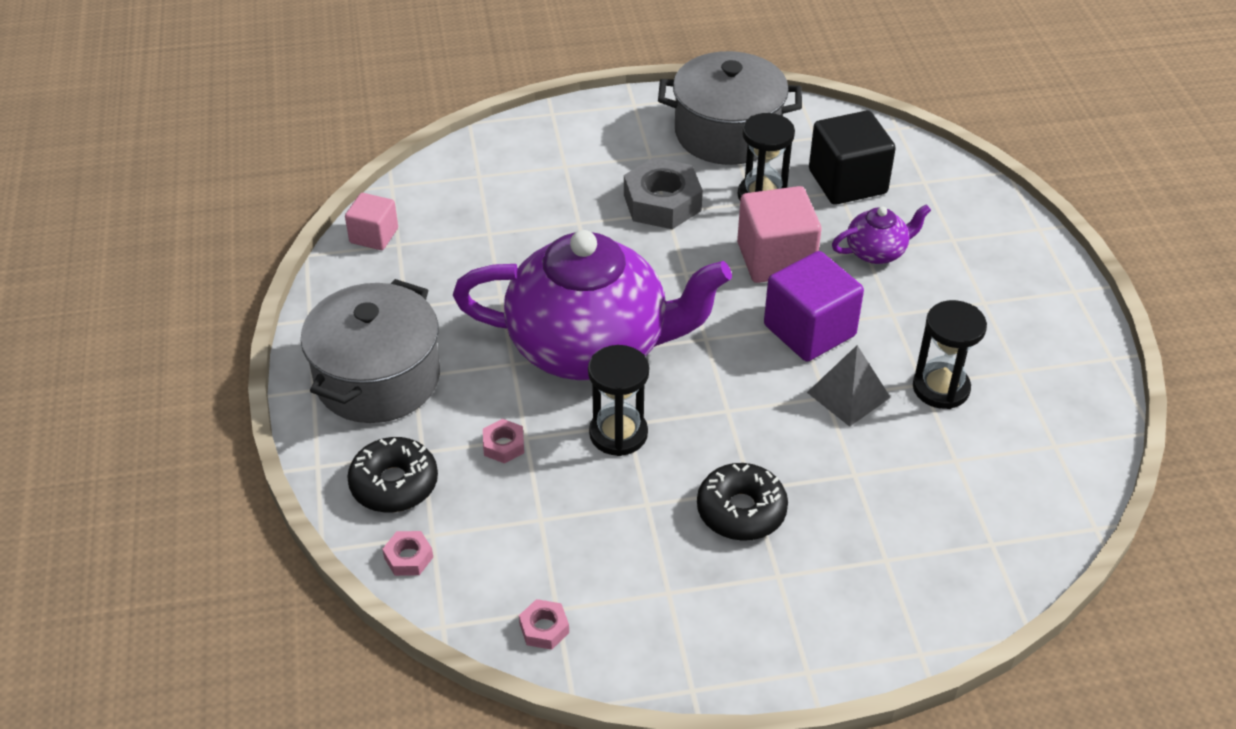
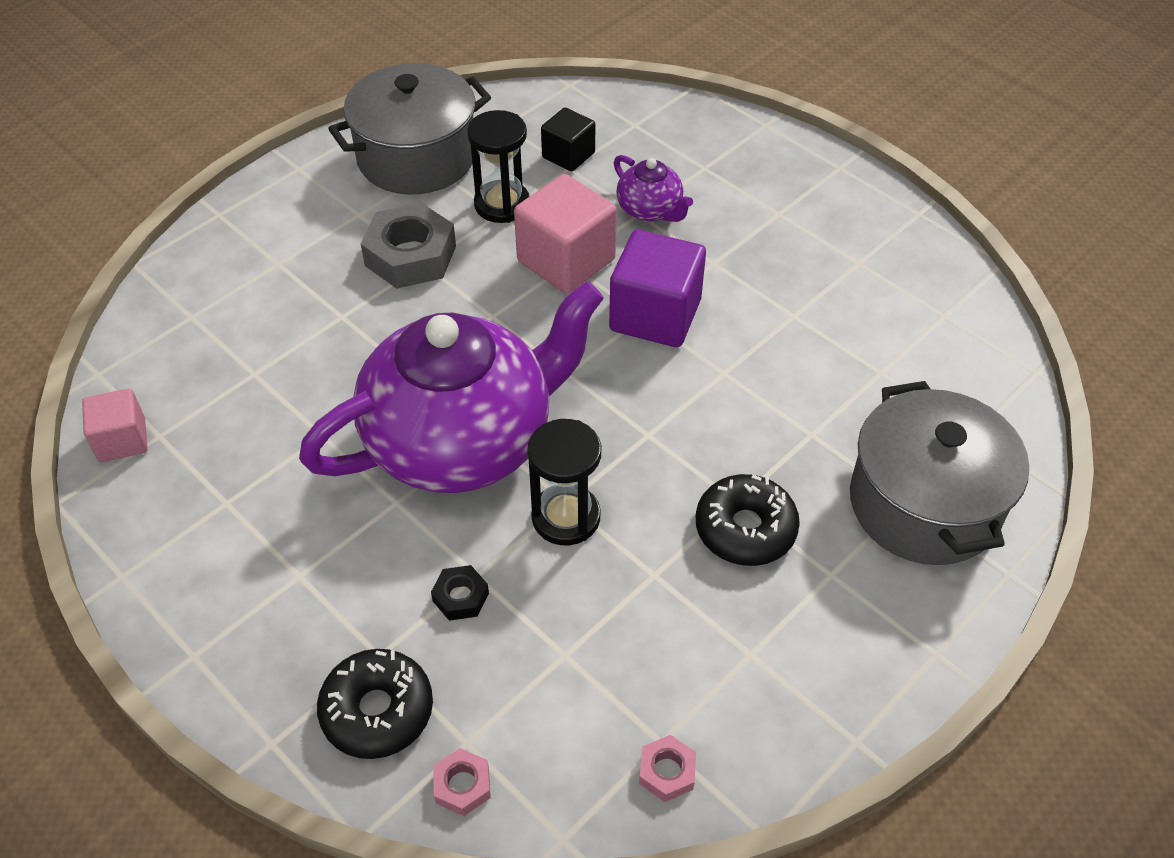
camera: 35 degrees left, 5 degrees up
(377, 378) = (260, 601): grey pot -> grey pot (924, 504)
(503, 445) = (460, 597): pink nut -> black nut
(847, 182) = (568, 155): black cube -> black cube, size x0.59
(848, 395) = (741, 360): grey pyramid -> none
(877, 252) = (650, 210): purple teapot -> purple teapot turned 105 degrees clockwise
(941, 388) = (812, 311): black hourglass -> none

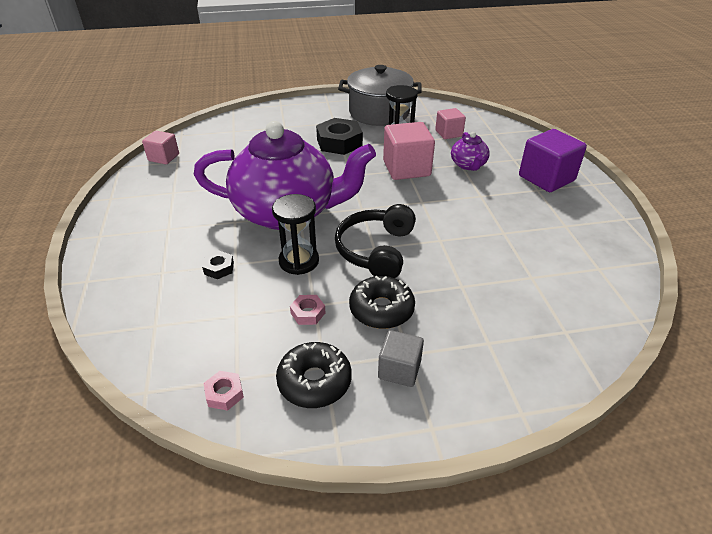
camera: 35 degrees right, 10 degrees down
(377, 711) = (136, 292): black donut -> black donut (314, 381)
(410, 256) = (339, 142): grey nut -> black nut
(462, 785) = (133, 341): pink nut -> pink nut (308, 313)
(568, 155) = (448, 133): black cube -> pink cube
(655, 315) = (428, 204): purple cube -> purple cube (546, 178)
(655, 438) = (376, 250): none -> black headphones
(840, 602) = (399, 369): none -> grey cube
(924, 504) = (499, 349): grey pot -> none

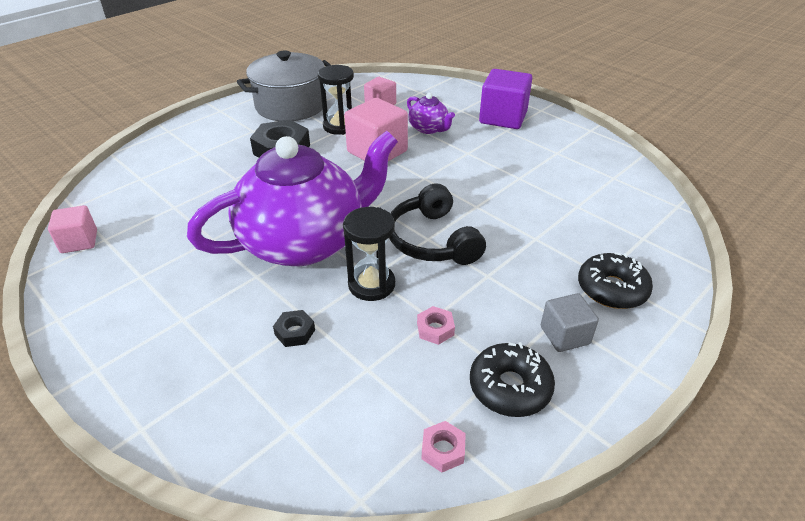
camera: 35 degrees left, 0 degrees up
(381, 309) = (495, 291): black donut -> black donut (612, 289)

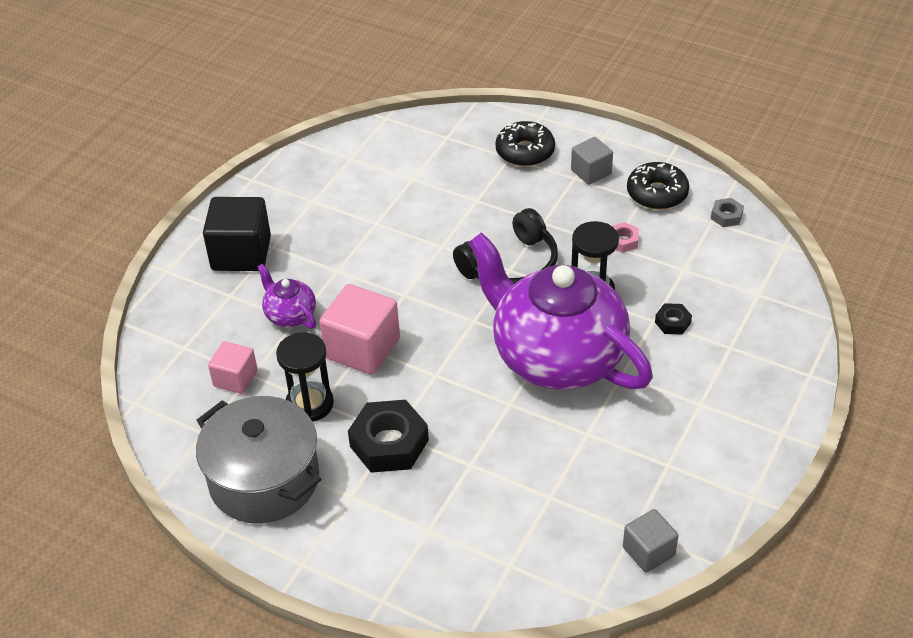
camera: 105 degrees left, 5 degrees up
(79, 241) = (648, 551): pink cube -> grey cube
(429, 129) = (290, 315): purple teapot -> purple teapot turned 75 degrees counterclockwise
(443, 450) = (726, 216): pink nut -> grey nut
(503, 118) = (241, 253): purple cube -> black cube

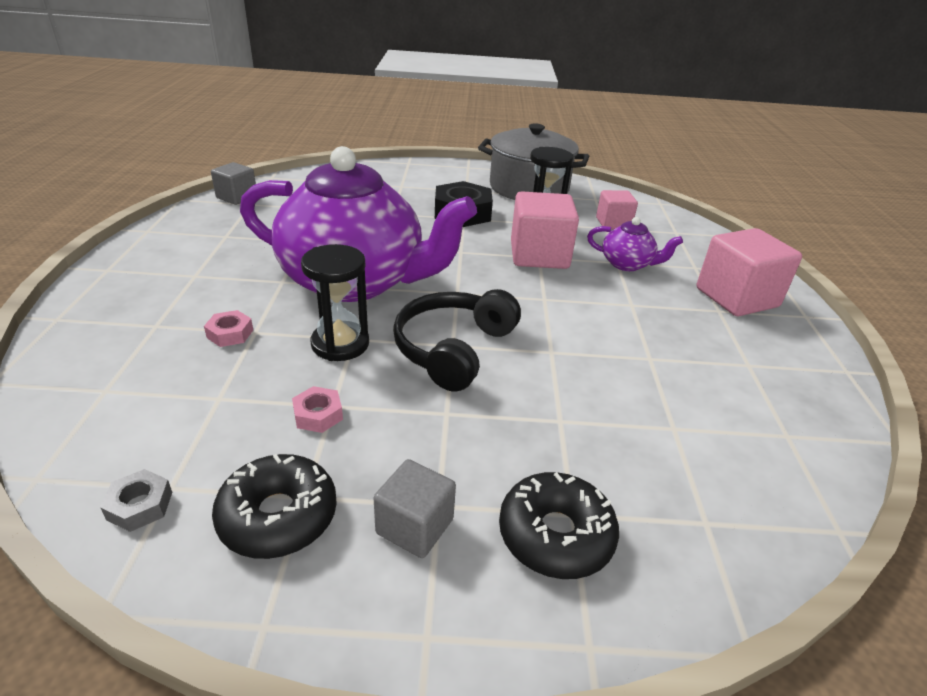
camera: 150 degrees right, 10 degrees down
(241, 253) = (736, 298): black cube -> pink cube
(672, 322) = (230, 334): black nut -> pink nut

